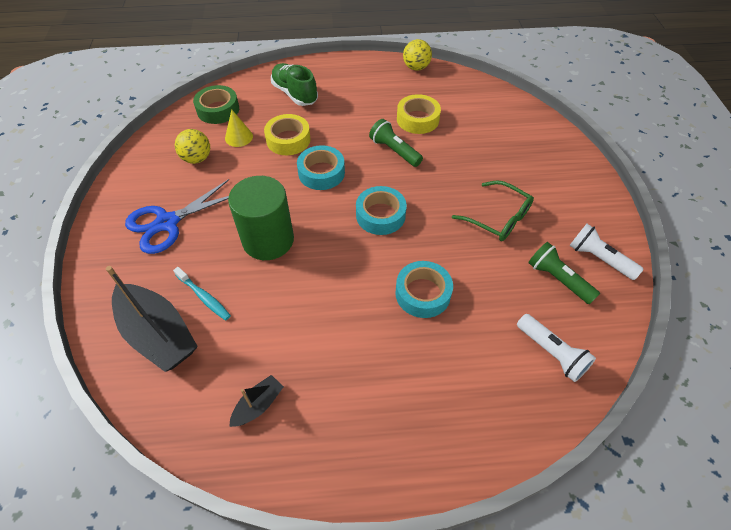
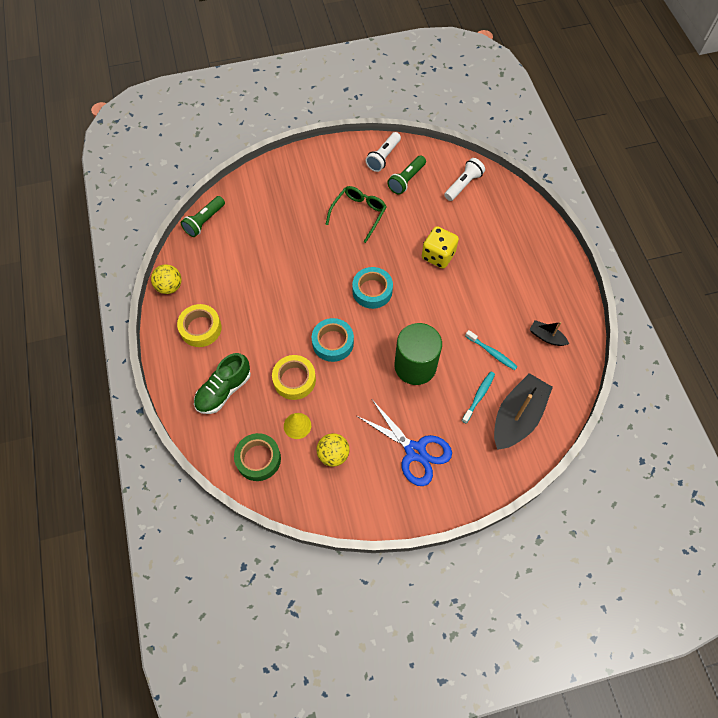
camera: 100 degrees left, 10 degrees up
(257, 326) = (492, 353): none -> turquoise toothbrush
(394, 151) = (296, 290): green flashlight -> green flashlight (204, 221)
(417, 119) = (250, 277): yellow tape -> yellow tape (201, 328)
(423, 293) = (438, 255): turquoise tape -> yellow dice

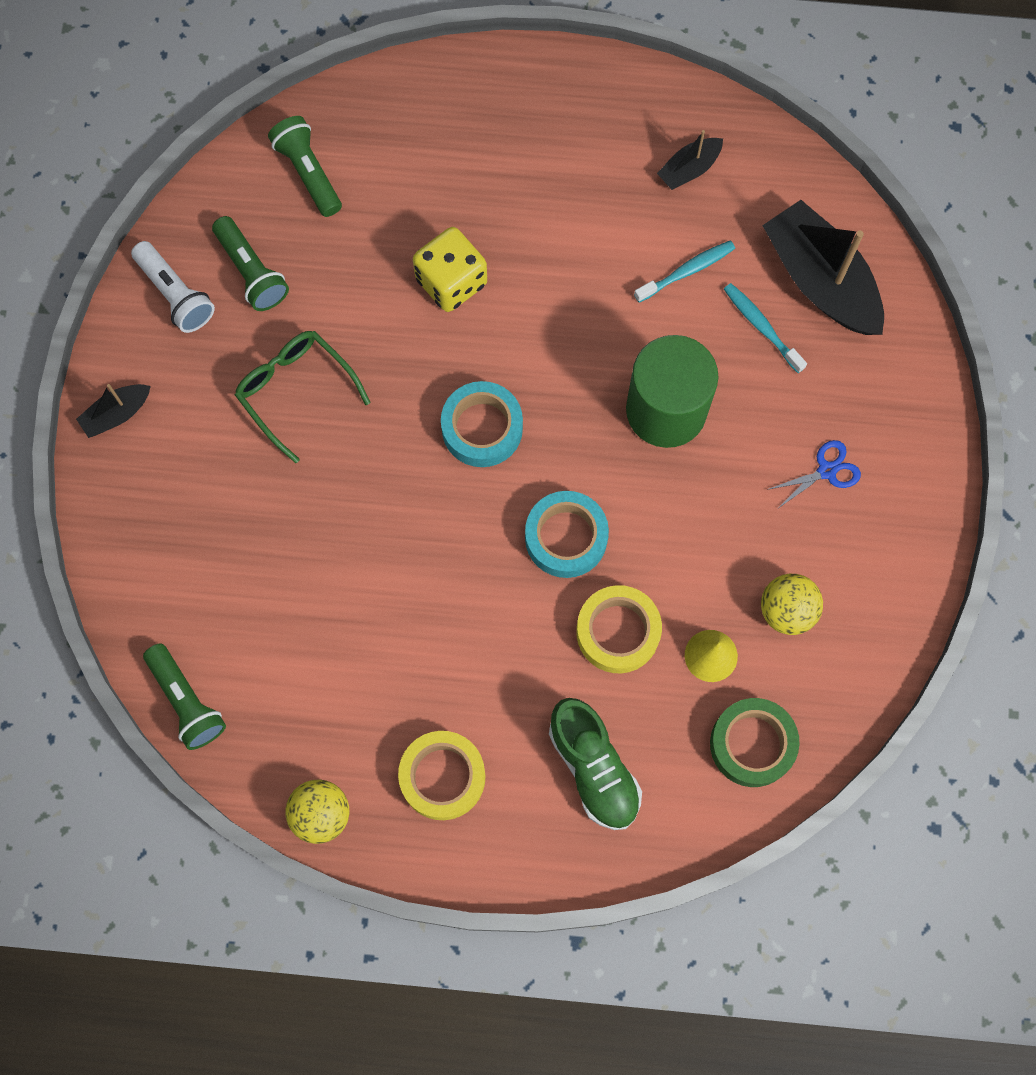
camera: 70 degrees left, 10 degrees up
(321, 155) = (117, 414): none -> black boat
(415, 451) = (826, 471): blue scissors -> blue scissors, size x0.50
(463, 184) = (308, 172): white flashlight -> green flashlight

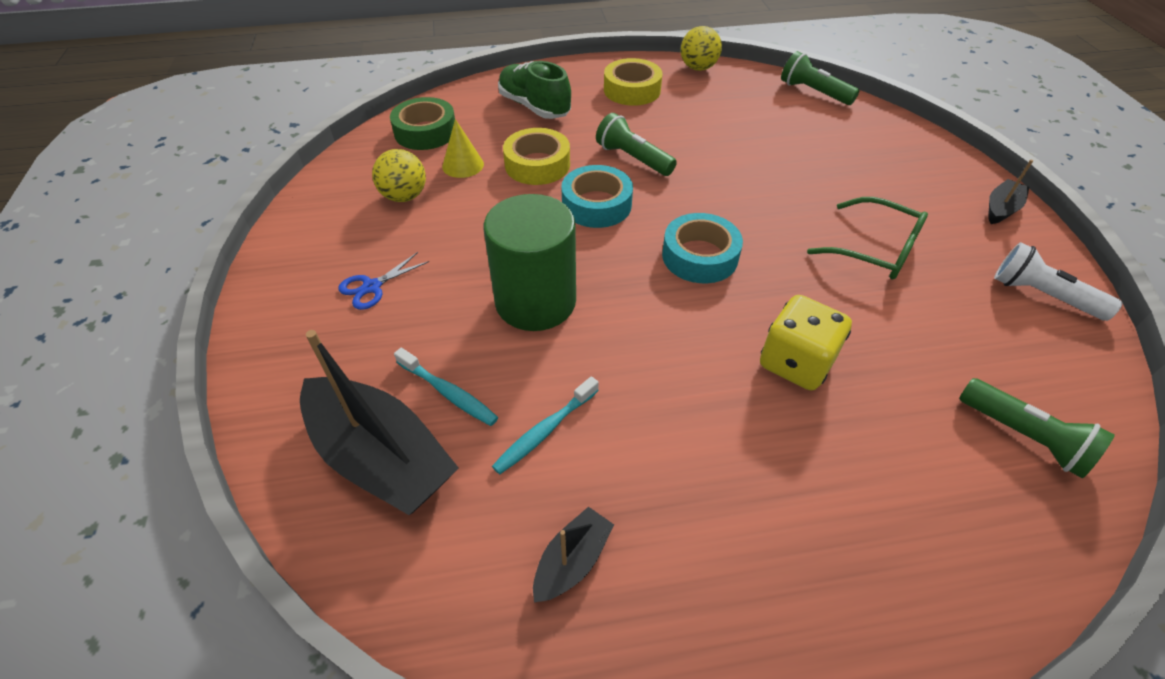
camera: 165 degrees right, 25 degrees down
(251, 272) = (992, 328): green flashlight -> green flashlight (633, 158)

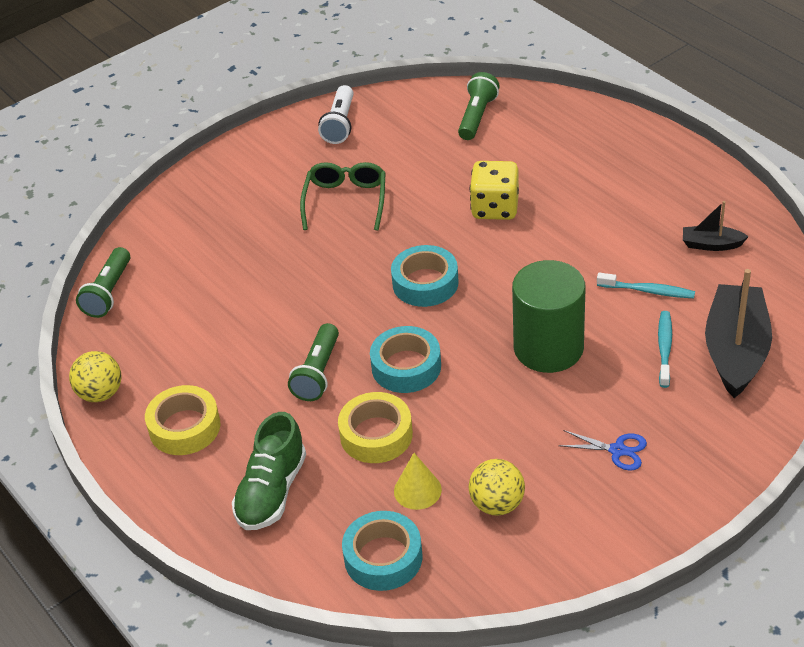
camera: 115 degrees left, 5 degrees down
(425, 132) = (383, 557): green tape -> turquoise tape
(1001, 209) = (244, 153): black boat -> none

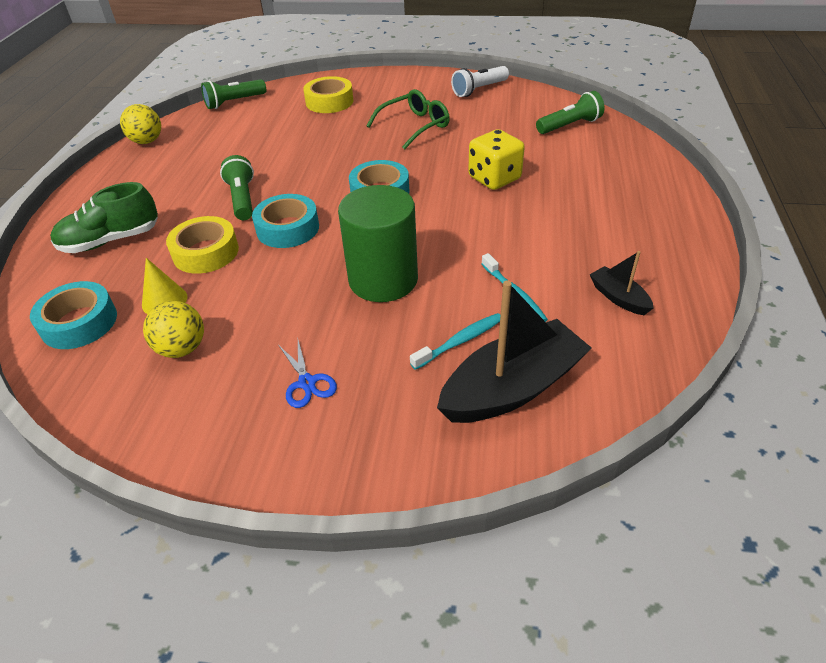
camera: 45 degrees right, 0 degrees up
(184, 427) = (143, 180): yellow tape -> yellow tape (329, 102)
(317, 373) = (242, 199): green flashlight -> green flashlight turned 105 degrees clockwise

